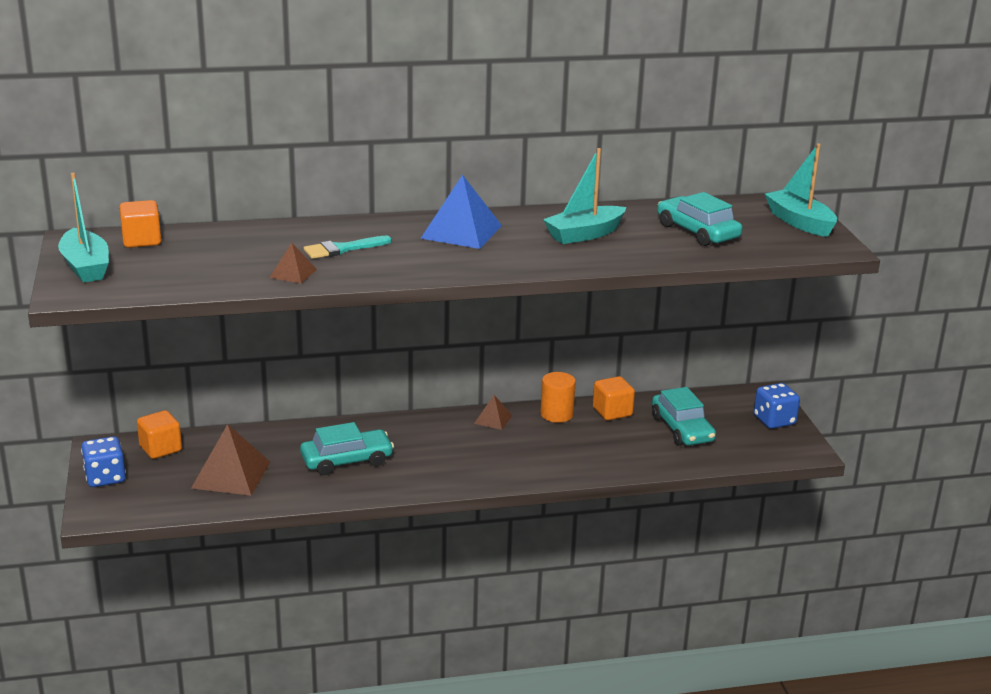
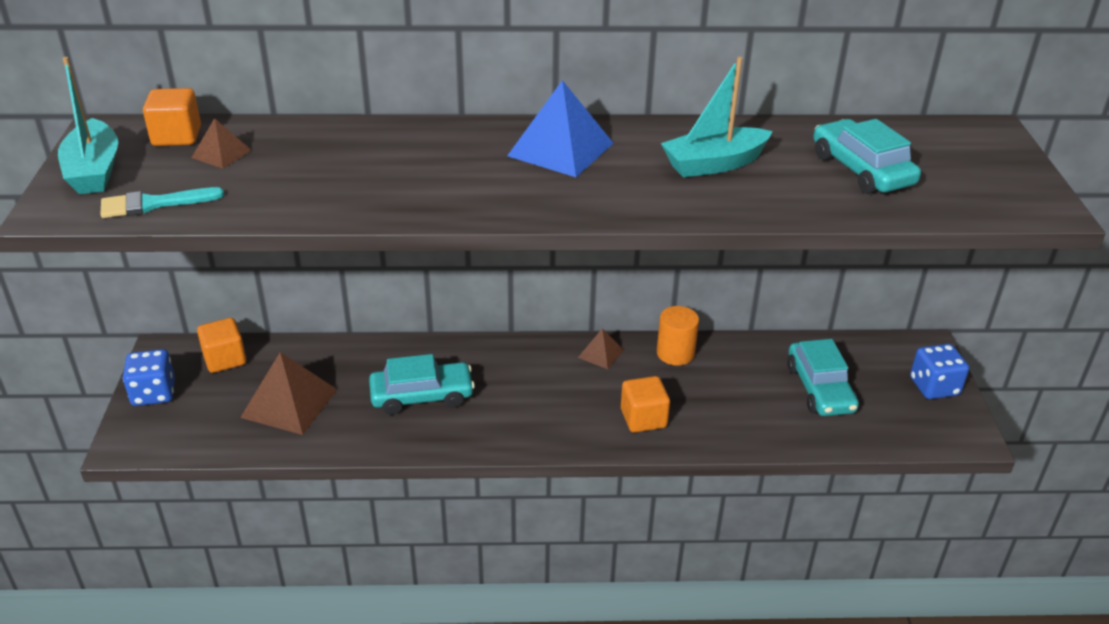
camera: 10 degrees right, 10 degrees up
(293, 273) = (333, 199): brown pyramid -> brown pyramid (221, 154)
(342, 249) = (406, 166): turquoise brush -> turquoise brush (153, 204)
(612, 412) = (741, 356): orange cube -> orange cube (643, 418)
(799, 222) = (1000, 164): turquoise boat -> none

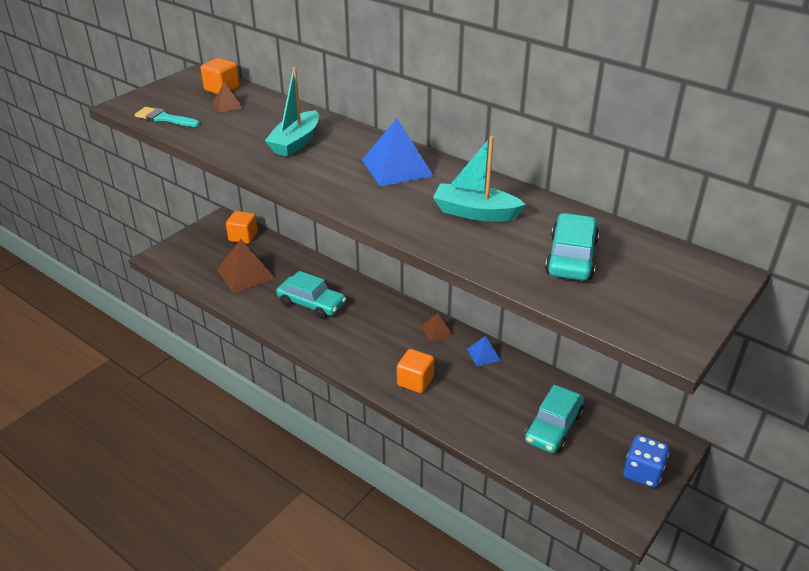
camera: 40 degrees right, 0 degrees up
(94, 171) = (165, 93): turquoise boat -> turquoise boat (295, 142)
(154, 393) = (195, 238): blue dice -> none
(675, 353) = (483, 354): orange cylinder -> blue pyramid

